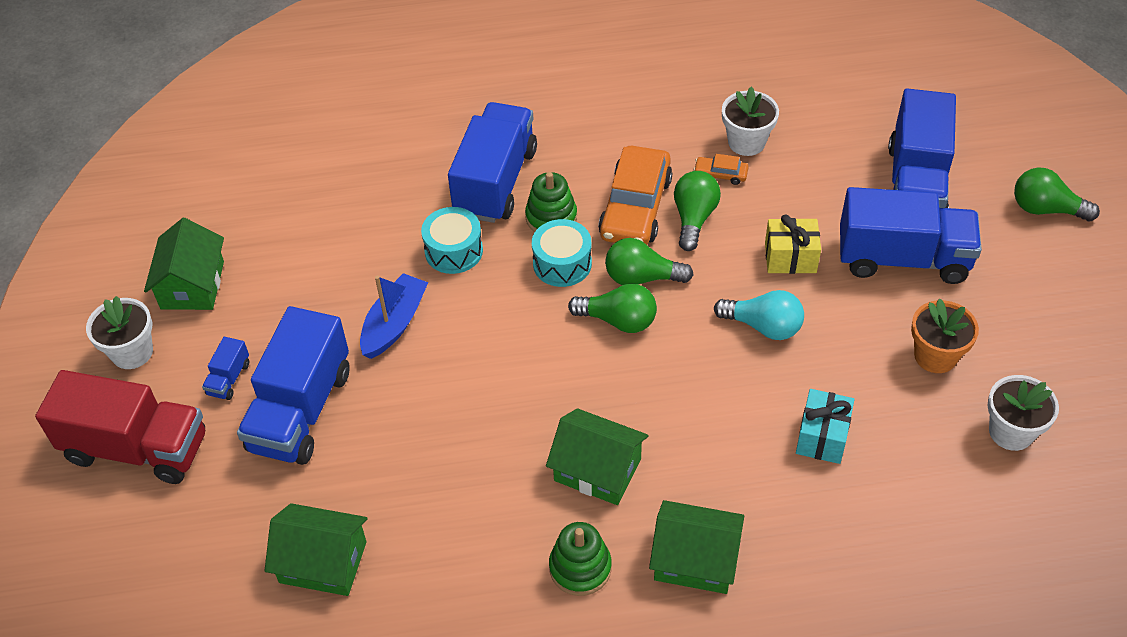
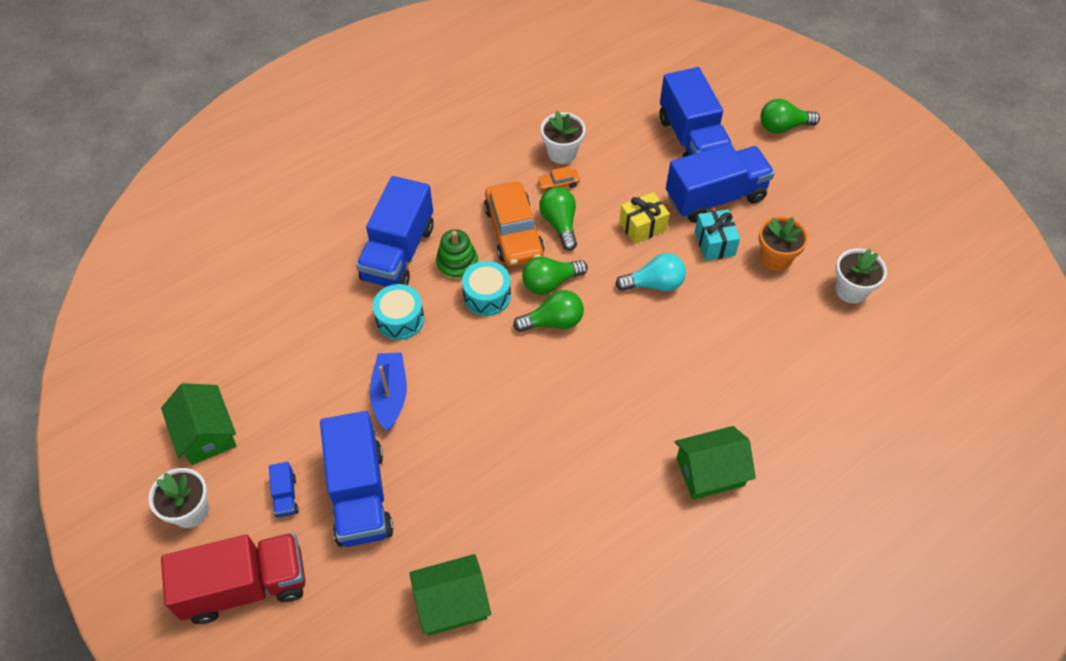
camera: 30 degrees left, 5 degrees up
(495, 182) = (398, 253): blue truck -> blue truck turned 150 degrees counterclockwise
(580, 568) = (638, 515): green stacking toy -> none
(597, 470) = (606, 439): green house -> none
(822, 437) = (739, 346): turquoise gift -> turquoise gift (714, 243)

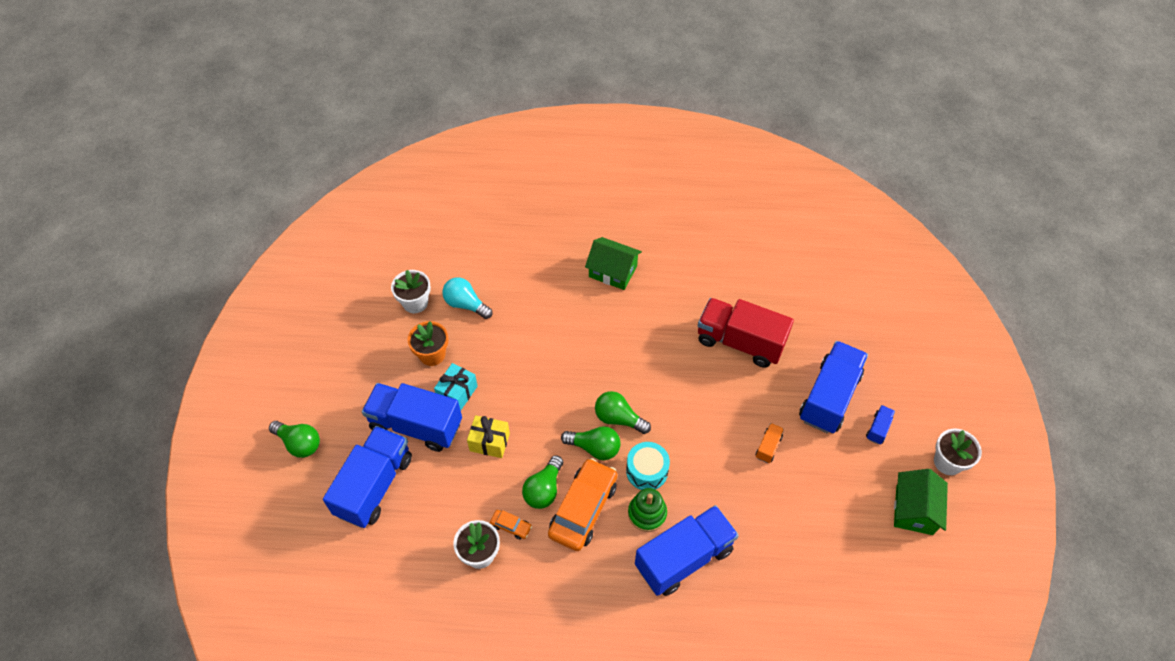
camera: 140 degrees left, 0 degrees up
(245, 586) = (930, 392): red truck -> red truck (740, 342)
(390, 395) = (768, 447): blue boat -> orange truck
(400, 319) = (722, 499): turquoise drum -> none
(452, 603) = (812, 306): green house -> none
(654, 284) = (527, 395): turquoise light bulb -> turquoise light bulb (466, 304)

